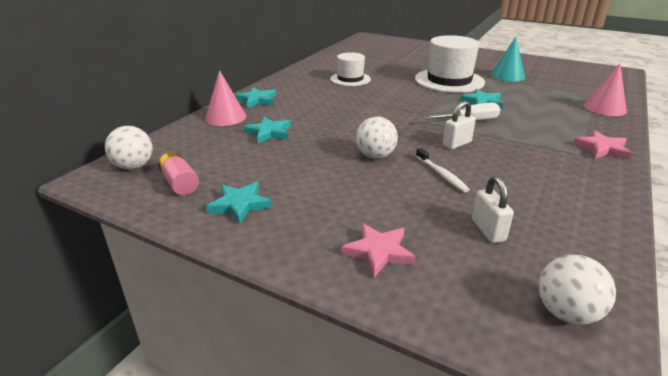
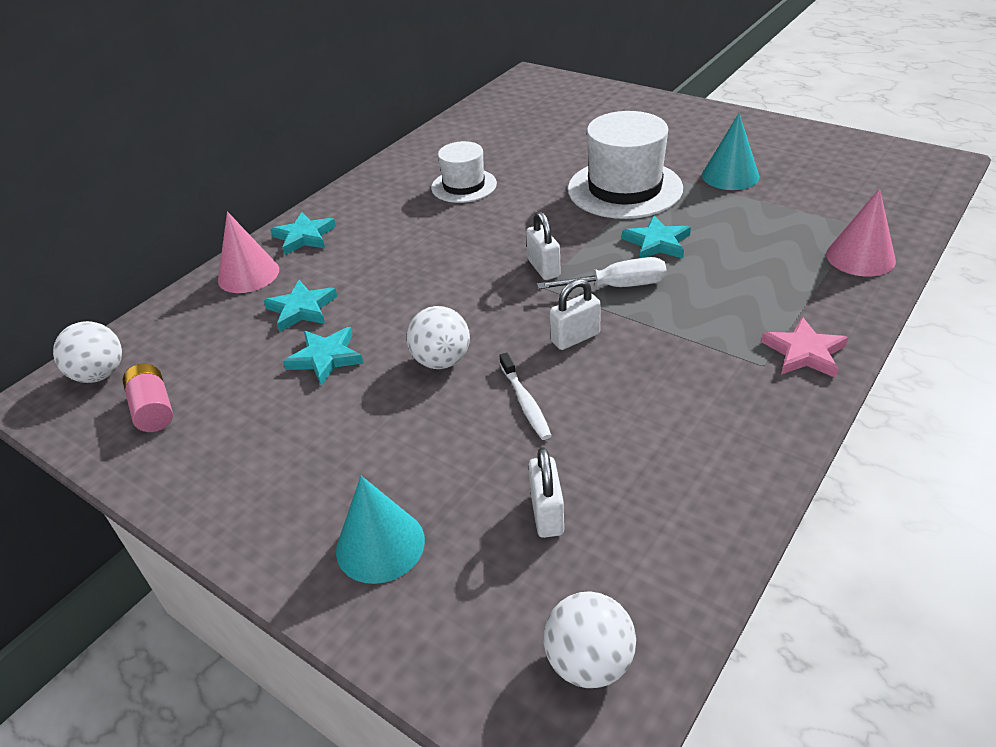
camera: 10 degrees right, 10 degrees up
(239, 205) = (222, 452): turquoise star -> turquoise star (325, 358)
(378, 252) = (380, 545): pink star -> turquoise cone
(419, 113) = (543, 268): none -> white padlock

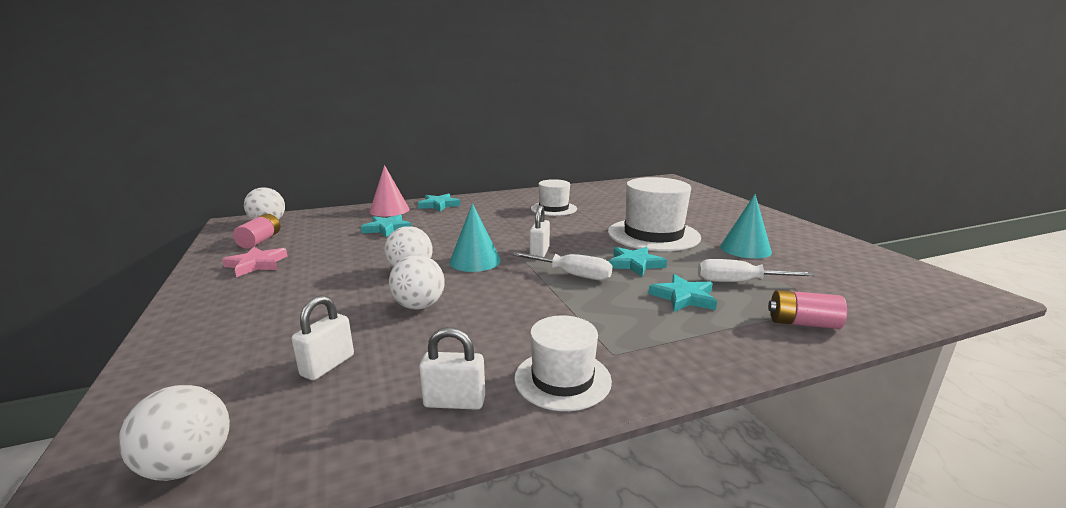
camera: 30 degrees right, 20 degrees down
(325, 358) = (360, 249): turquoise star -> turquoise star (683, 297)
(380, 545) = (227, 334): turquoise cone -> turquoise cone (475, 261)
(525, 402) = (419, 306): white toothbrush -> white ball
(575, 338) = (502, 289): white padlock -> white padlock (454, 402)
(757, 412) = (562, 379): none -> white hat
(769, 227) = (738, 282): none -> white screwdriver
(804, 352) = (661, 360): pink star -> pink star (256, 264)
(860, 257) = (802, 323): pink cone -> pink battery

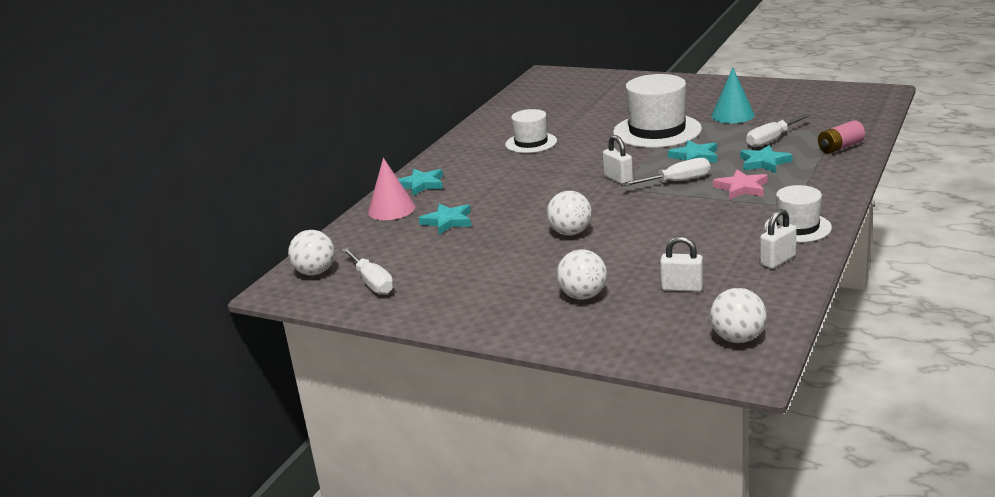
camera: 40 degrees left, 5 degrees up
(256, 264) = (441, 291): pink star -> pink star (741, 188)
(260, 241) = (372, 282): pink battery -> white screwdriver
(327, 365) = (682, 288): white padlock -> white padlock turned 60 degrees counterclockwise
(419, 306) = (641, 243): white ball -> white ball (583, 296)
(475, 261) = (593, 205): turquoise cone -> none

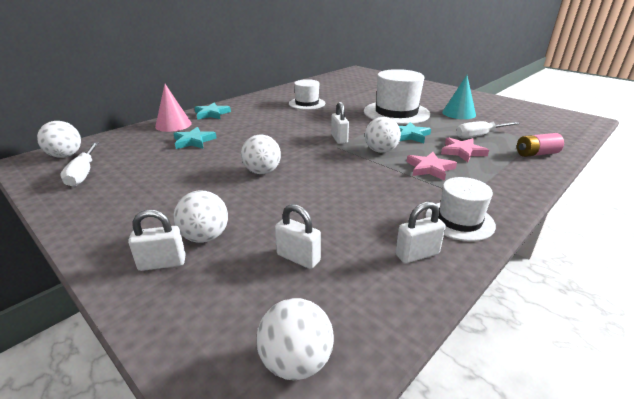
camera: 15 degrees right, 5 degrees up
(570, 321) = (162, 263): none -> white padlock
(677, 182) = (381, 151): white screwdriver -> white ball
(764, 162) = (462, 152): turquoise star -> pink star

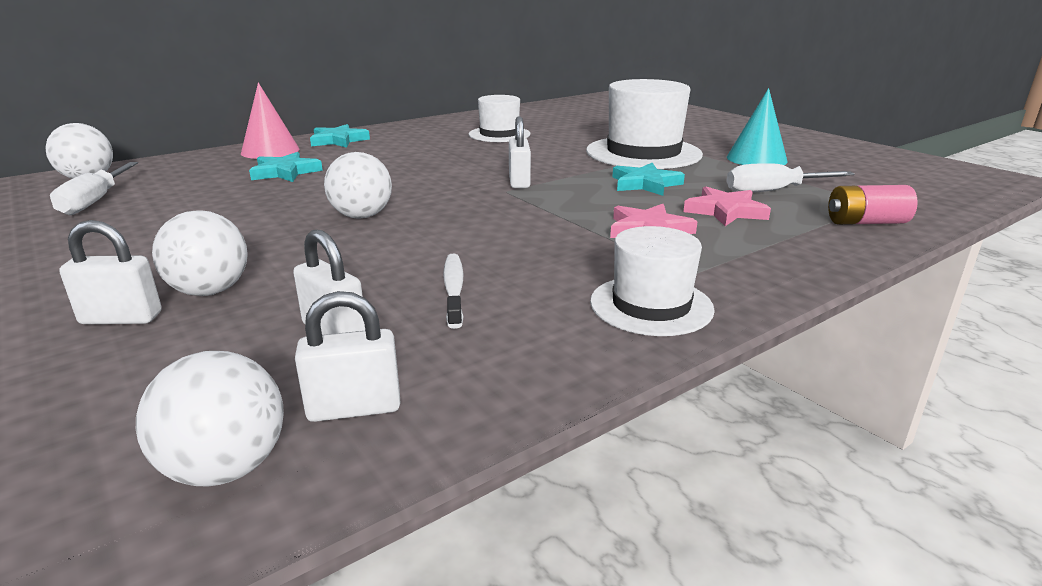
camera: 10 degrees right, 5 degrees down
(348, 221) = (454, 290): none -> white toothbrush
(381, 151) = (579, 201): white ball -> none
(417, 254) = (539, 345): white padlock -> white padlock (354, 408)

